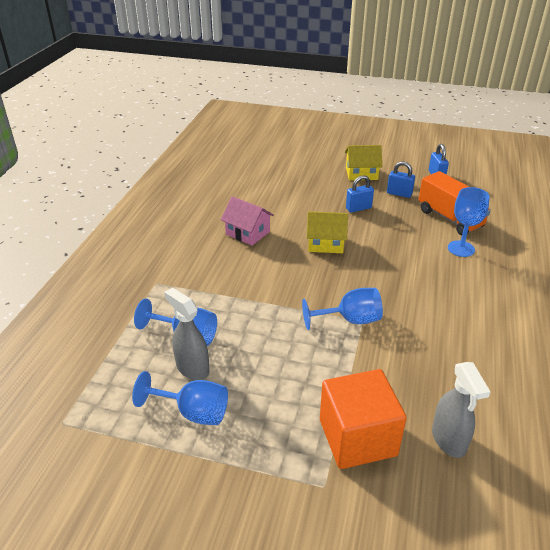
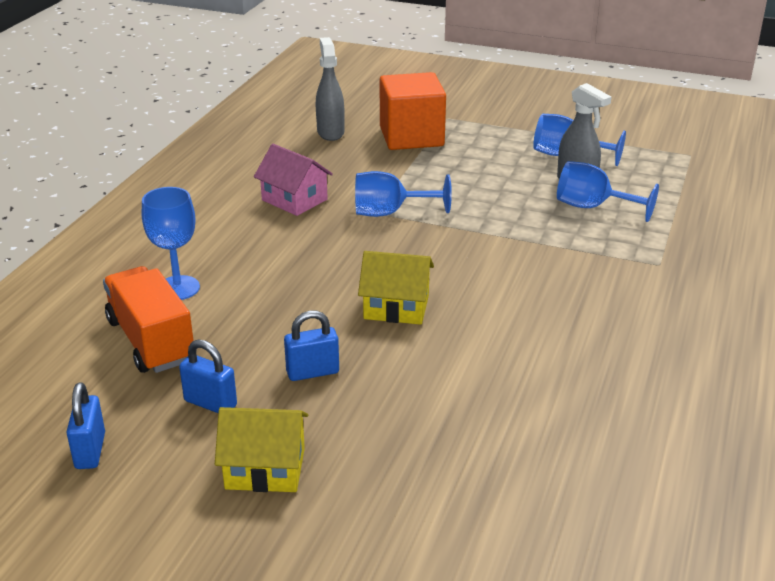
camera: 175 degrees left, 5 degrees down
(247, 233) = (531, 332): pink house -> pink house (294, 200)

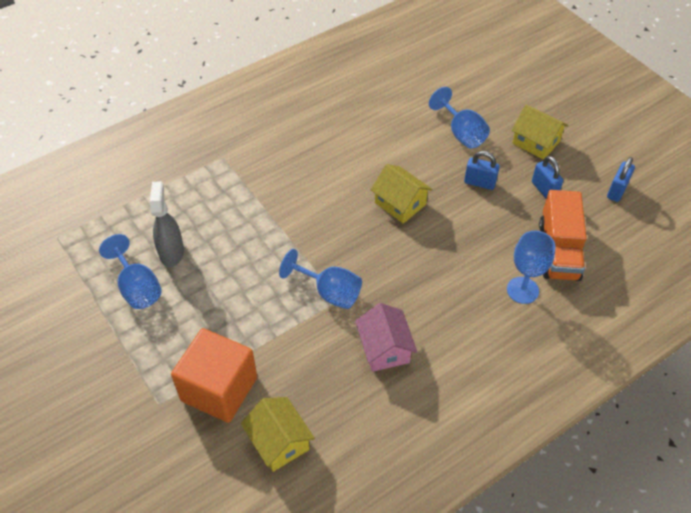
camera: 145 degrees left, 20 degrees up
(330, 132) = (279, 442): grey spray bottle -> yellow house
(593, 207) = (195, 222): blue goblet -> blue goblet (461, 133)

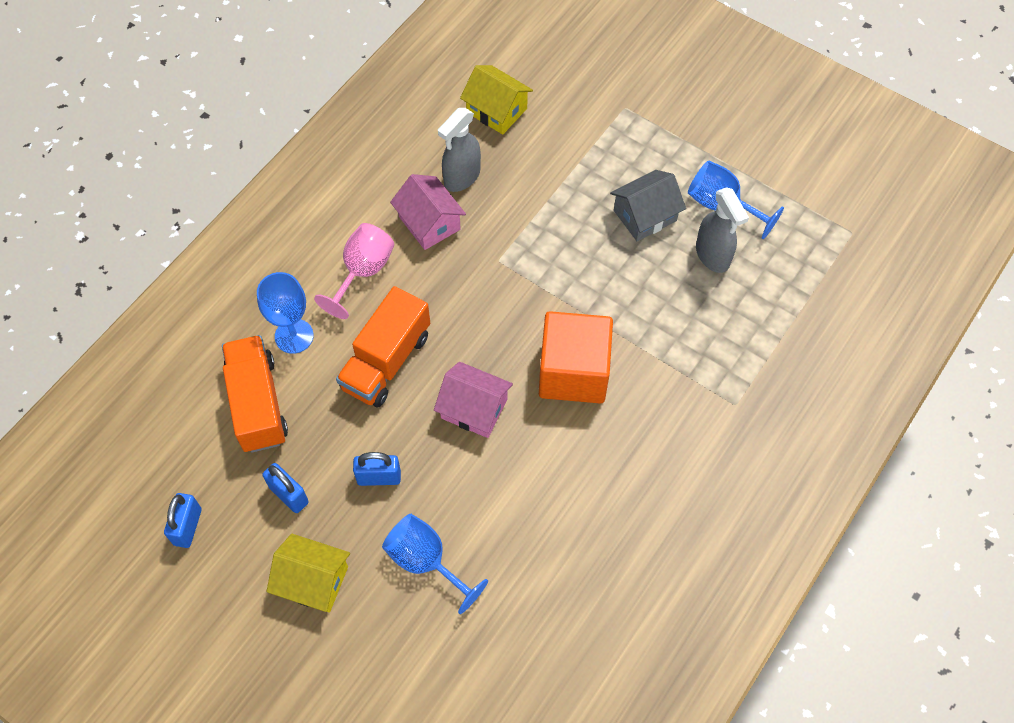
camera: 160 degrees right, 10 degrees up
(203, 298) = (645, 215): none -> grey house
(219, 389) = (576, 136): orange cube -> orange cube (573, 372)
(329, 292) = (512, 265): blue goblet -> none
(340, 382) = (461, 177): none -> grey spray bottle
(400, 203) = (474, 409): yellow house -> pink house
(454, 251) = (386, 361): none -> orange truck
(454, 324) = (363, 272): none -> pink goblet

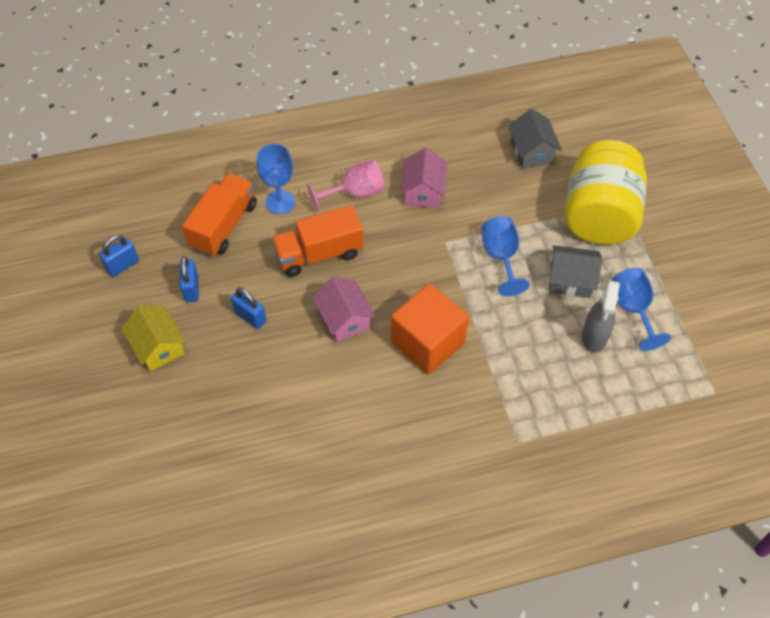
camera: 40 degrees right, 5 degrees down
(426, 561) = (230, 386): blue goblet -> blue goblet (501, 257)
(461, 177) = (470, 177): grey spray bottle -> none
(496, 110) = (531, 152): yellow house -> grey house
(614, 134) = (599, 215): none -> yellow jar

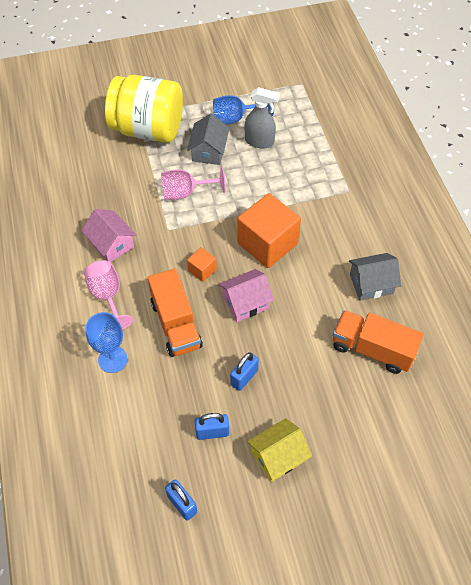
camera: 90 degrees left, 0 degrees up
(224, 226) = (137, 409): orange truck -> orange truck (372, 349)
(389, 276) = (202, 270): none -> orange cube
(423, 191) = (111, 244): pink house -> pink house turned 45 degrees clockwise
(501, 257) = (185, 192): blue goblet -> pink goblet
(531, 152) = (76, 166): grey house -> grey house (371, 284)

